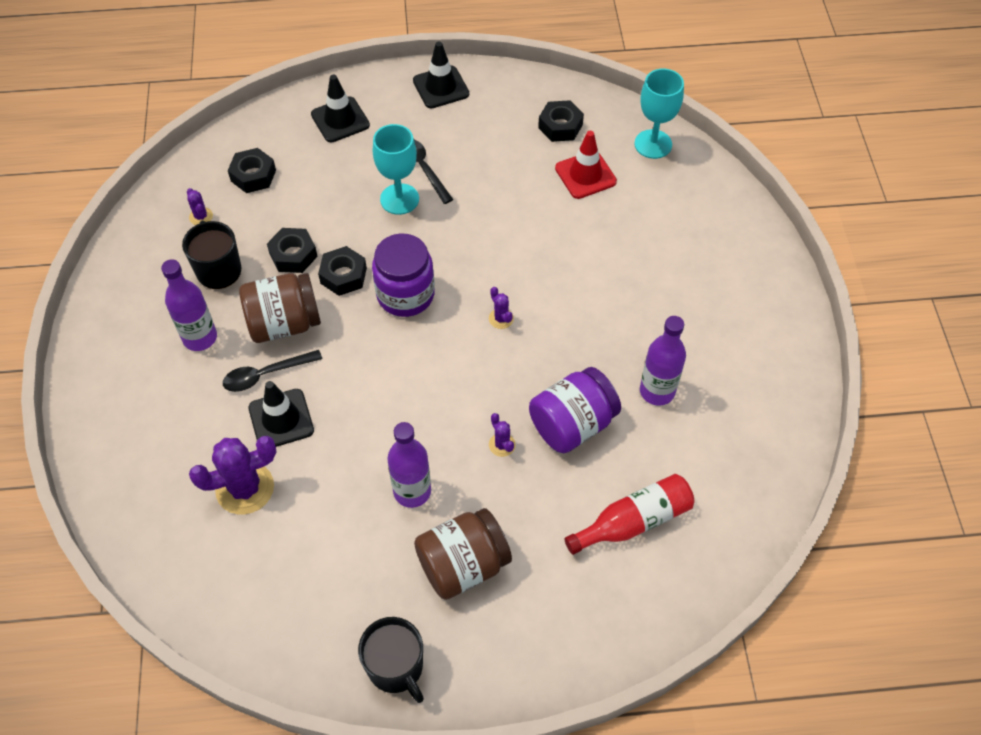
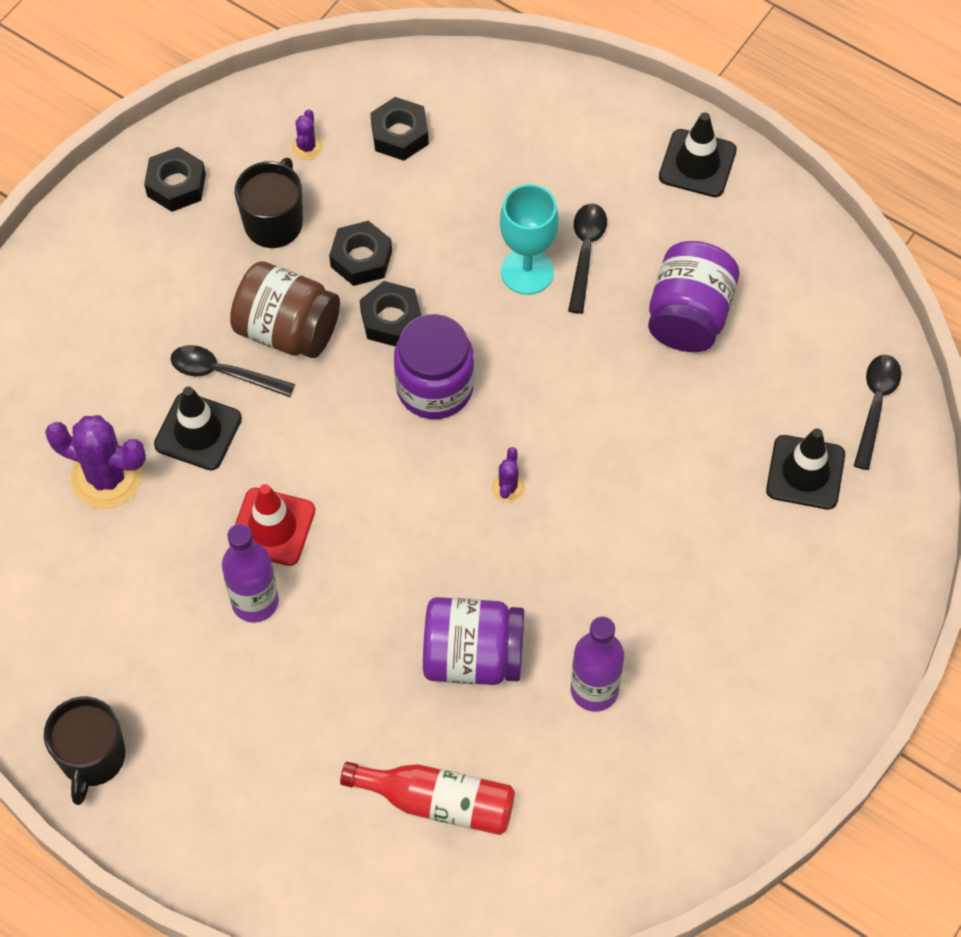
camera: 40 degrees right, 5 degrees up
(200, 338) = (195, 286): purple bottle -> none
(340, 120) = (549, 129): black traffic cone -> black traffic cone (805, 472)
(463, 565) = (236, 712): brown jar -> none
(502, 445) = (383, 622): purple cactus -> none
(512, 164) = (689, 315): none -> purple jar
(560, 126) = (788, 307): black nut -> black nut (176, 185)
(585, 175) = (759, 388): red traffic cone -> red traffic cone (272, 527)
(653, 144) = (875, 406): turquoise goblet -> black spoon

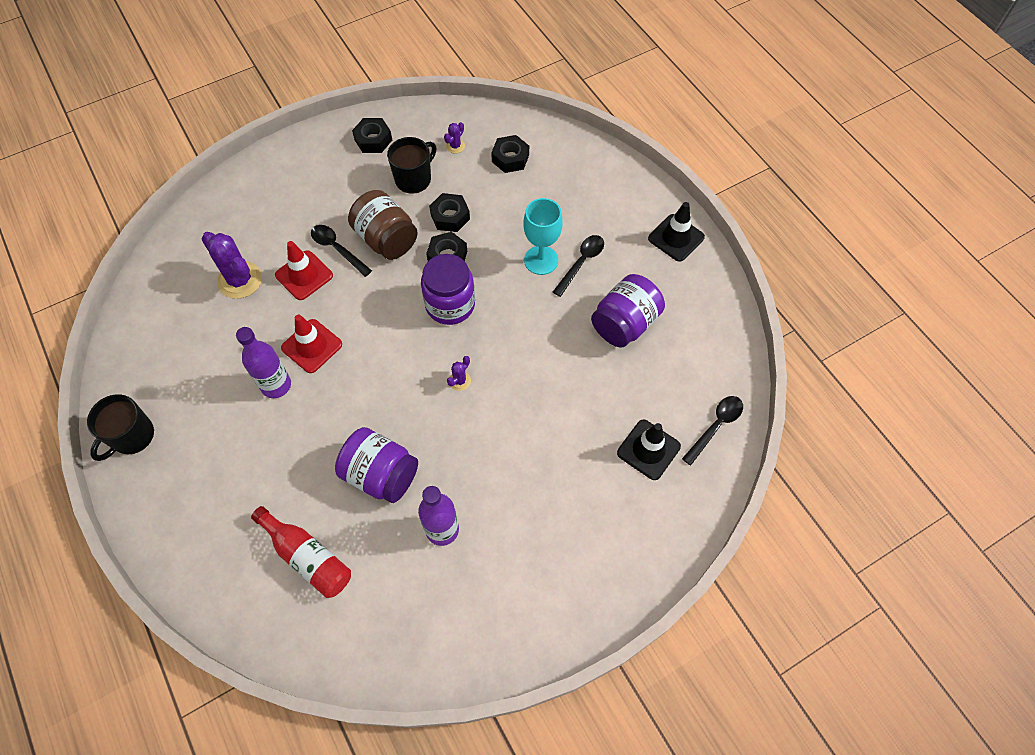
camera: 25 degrees right, 0 degrees up
(198, 431) = (304, 275): black traffic cone -> red traffic cone

